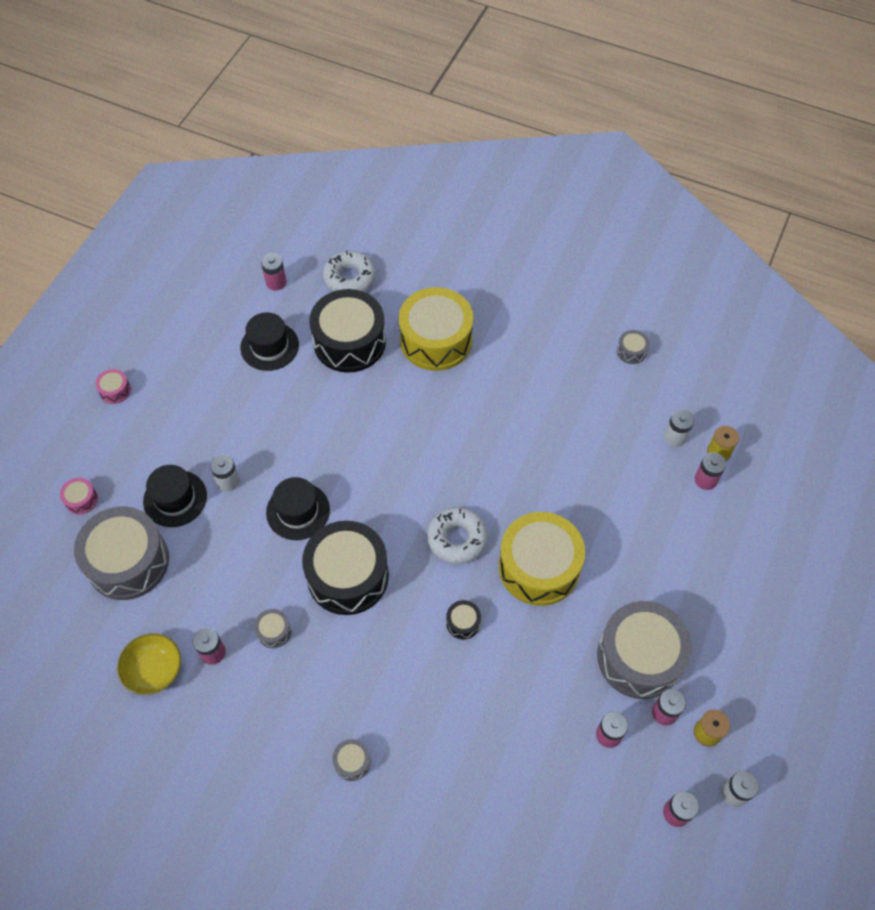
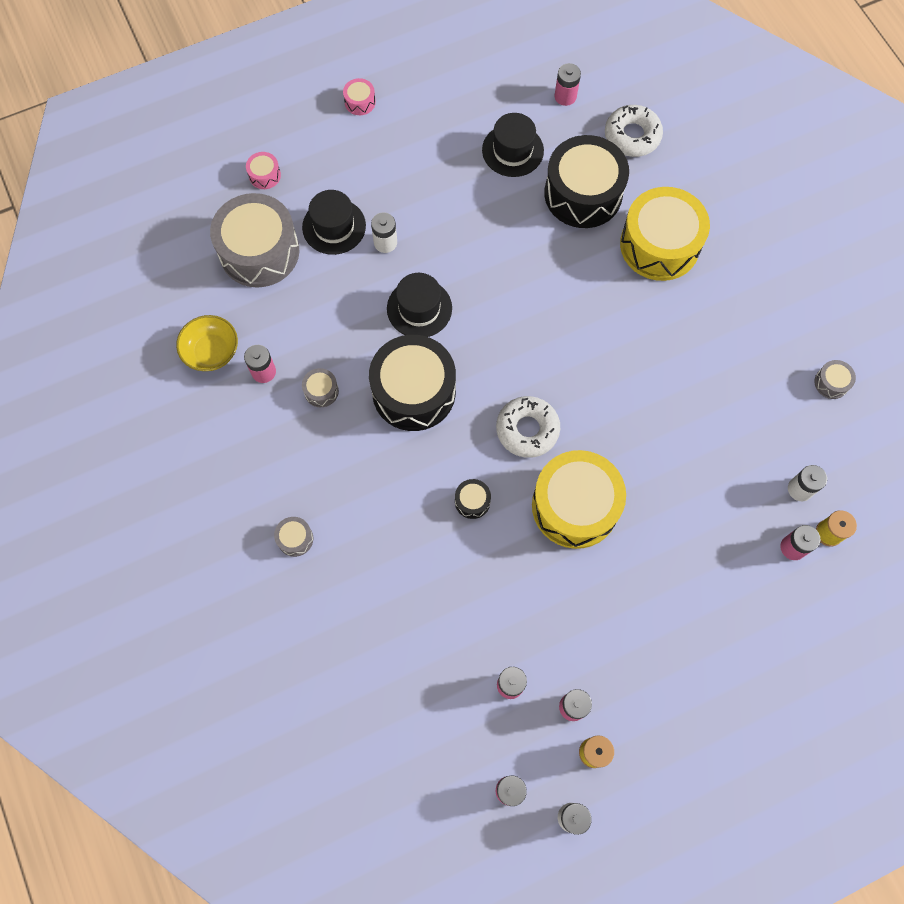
camera: 40 degrees right, 10 degrees up
(639, 657) = (592, 646): grey drum -> none

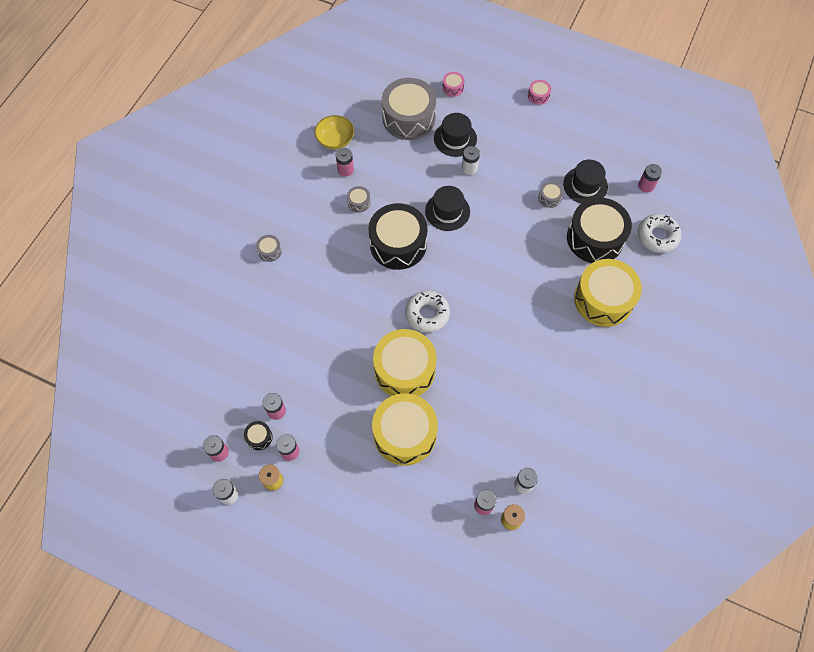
camera: 50 degrees right, 5 degrees down
(472, 501) = (362, 317): black drum -> black drum (259, 437)
(650, 565) = (405, 434): none -> yellow drum
(831, 383) = (608, 455): grey drum -> grey drum (549, 198)

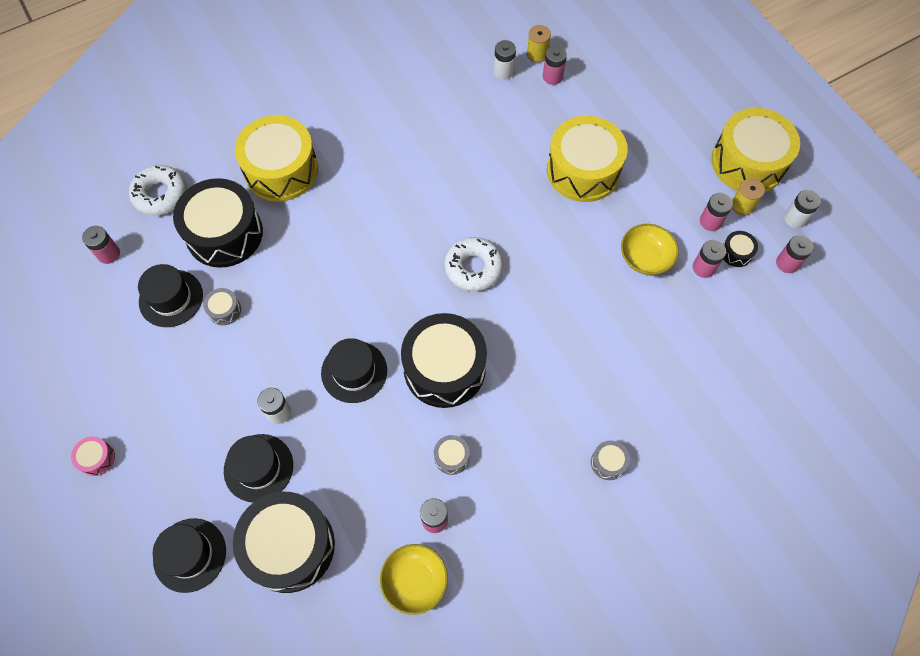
camera: 145 degrees left, 0 degrees up
(320, 392) = (645, 258): none -> yellow bowl
(404, 370) = (540, 227): yellow drum -> yellow drum (748, 162)
(408, 118) = (290, 546): grey drum -> black drum
(453, 88) = (190, 555): pink drum -> black hat

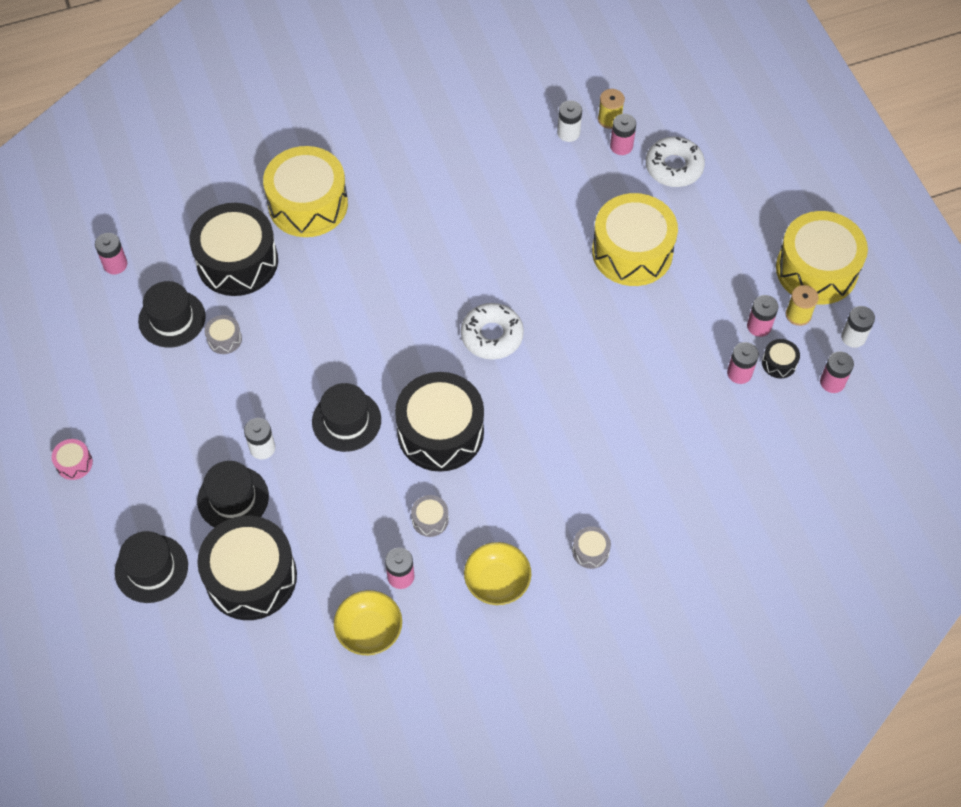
camera: 10 degrees right, 5 degrees down
(160, 194) = (177, 211): white donut -> white donut (674, 167)
(645, 258) = (678, 353): yellow bowl -> yellow bowl (497, 582)

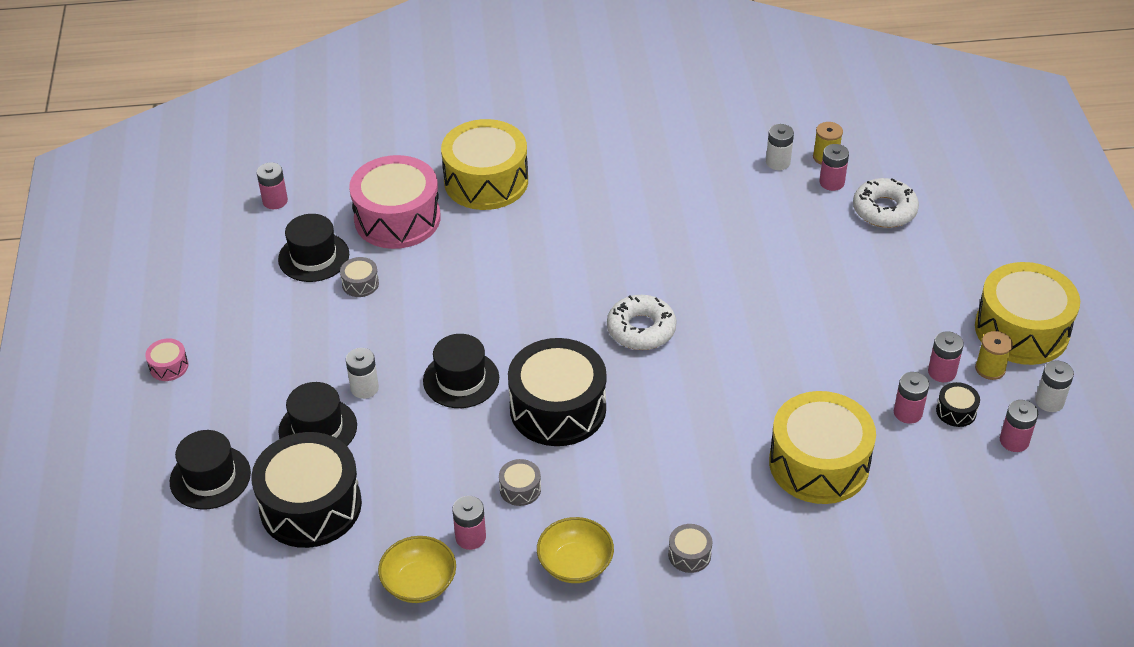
camera: 15 degrees right, 15 degrees down
(237, 261) = (397, 218): black drum -> pink drum
(632, 252) = (817, 279): yellow drum -> yellow drum (819, 464)

